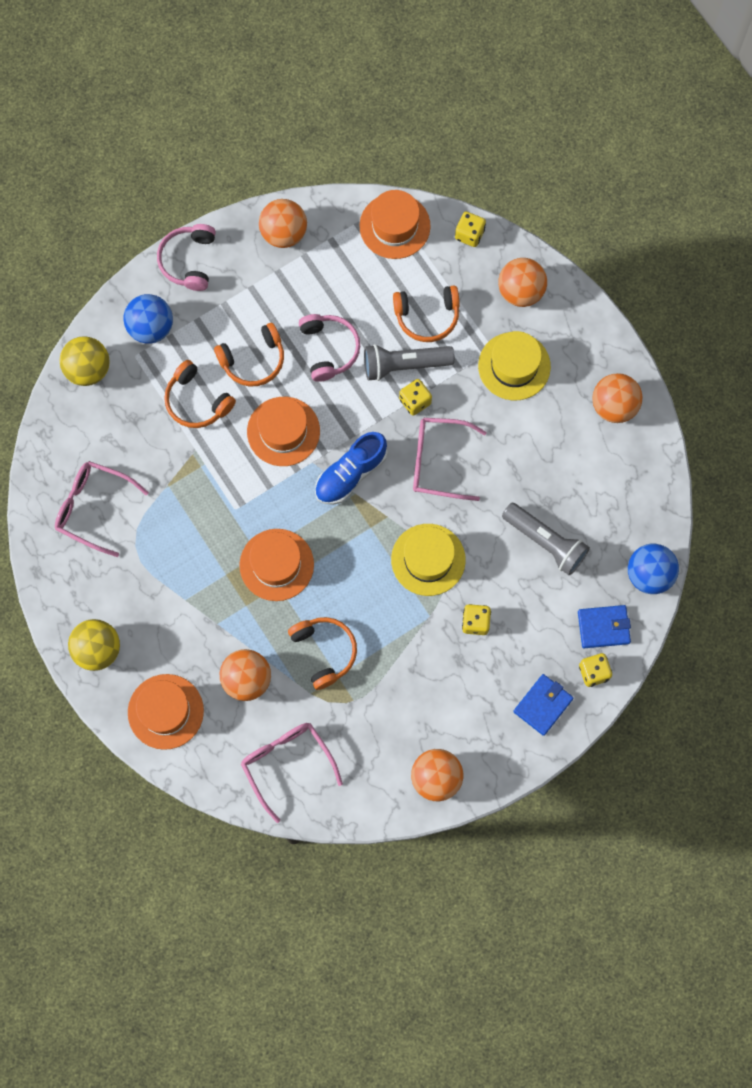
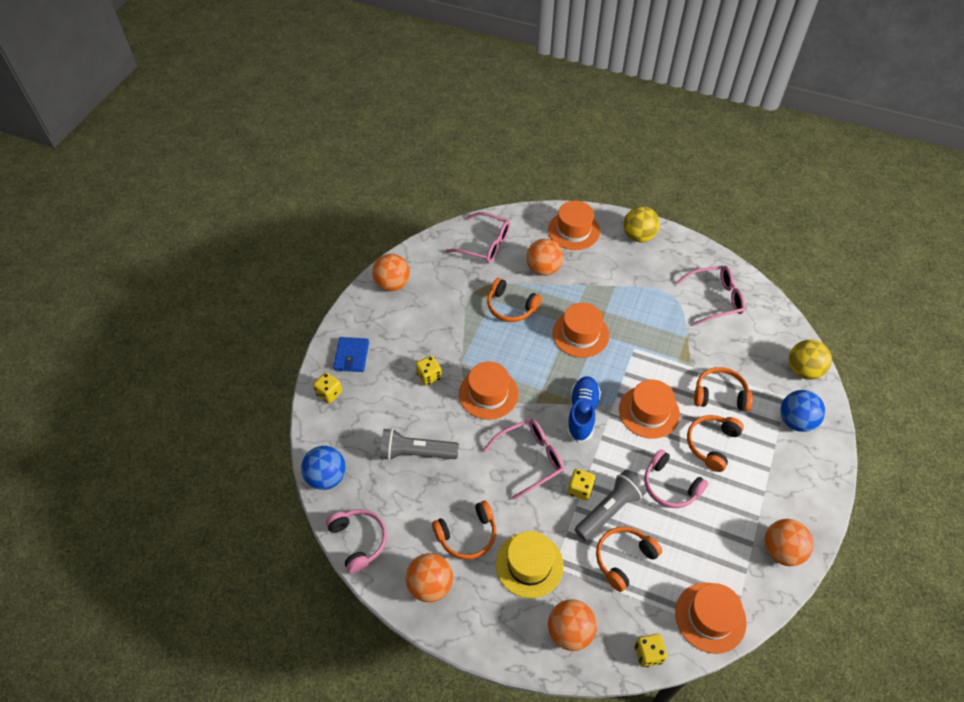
camera: 145 degrees right, 20 degrees down
(188, 260) = (821, 482): pink headphones -> pink headphones (359, 541)
(428, 559) = (488, 393): yellow hat -> orange hat
(551, 428) = (467, 535): none -> orange headphones
(603, 627) = (339, 424): blue wallet -> none

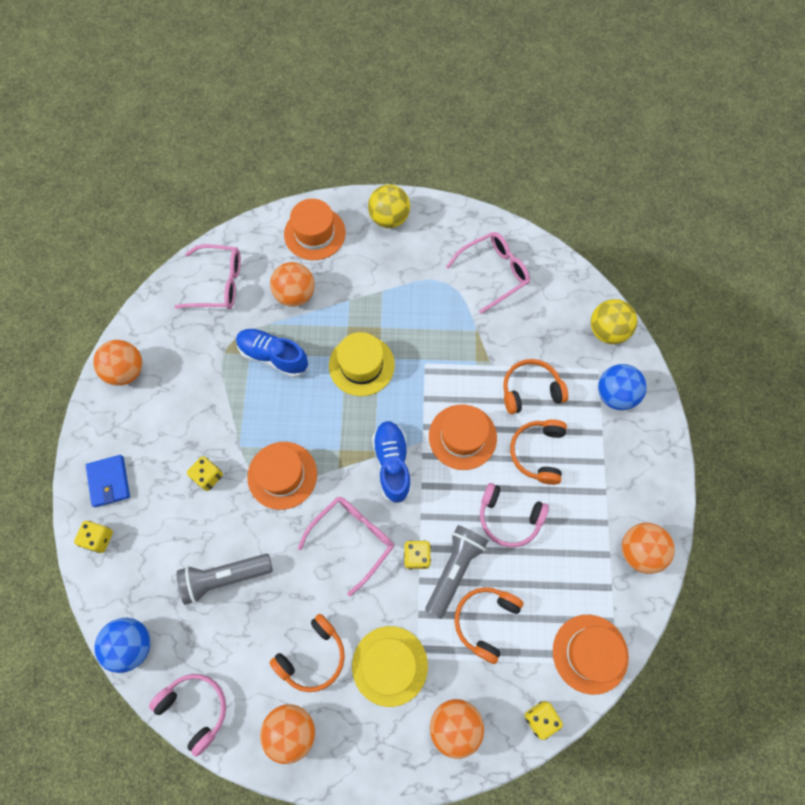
camera: 20 degrees left, 15 degrees up
(511, 307) = (273, 356): orange headphones -> blue shoe
(580, 334) = (361, 365): orange hat -> yellow hat

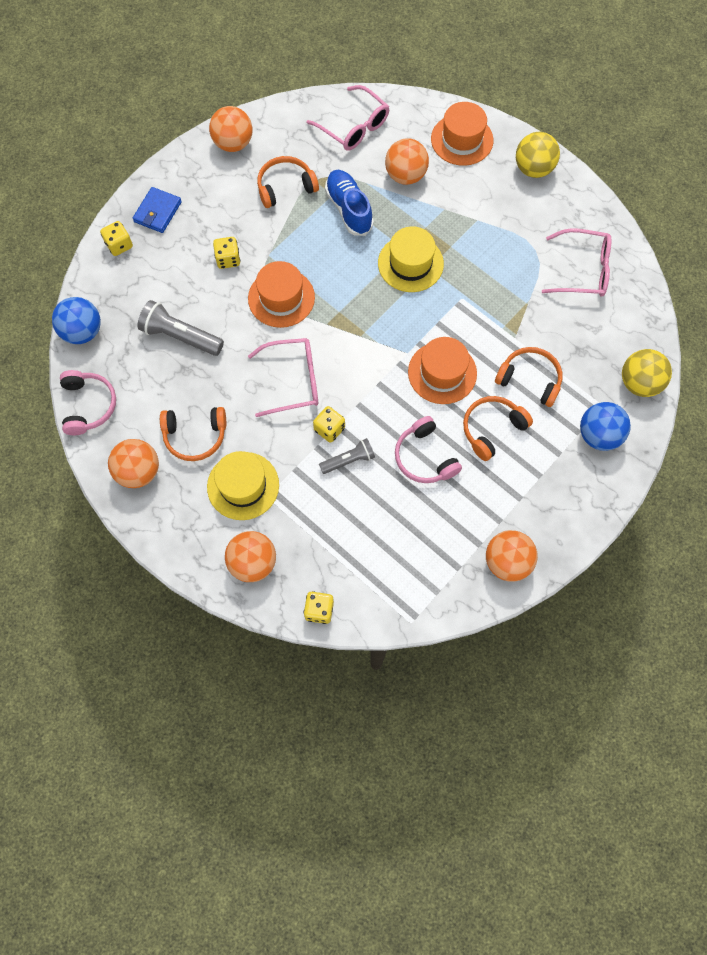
camera: 40 degrees right, 0 degrees up
(392, 464) = (370, 351): blue shoe -> none
(454, 570) = (348, 460): grey flashlight -> grey flashlight, size x0.63
(485, 621) = (339, 513): orange headphones -> orange headphones (285, 187)
(590, 653) = (398, 599): orange hat -> none

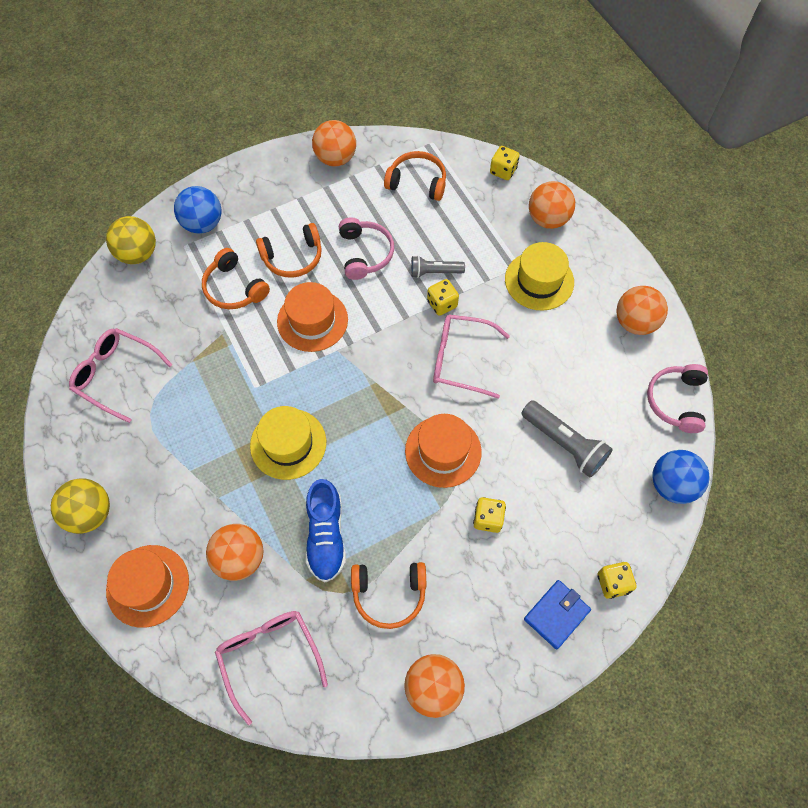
camera: 160 degrees left, 5 degrees down
(195, 436) = (573, 337): orange headphones -> orange headphones (417, 182)

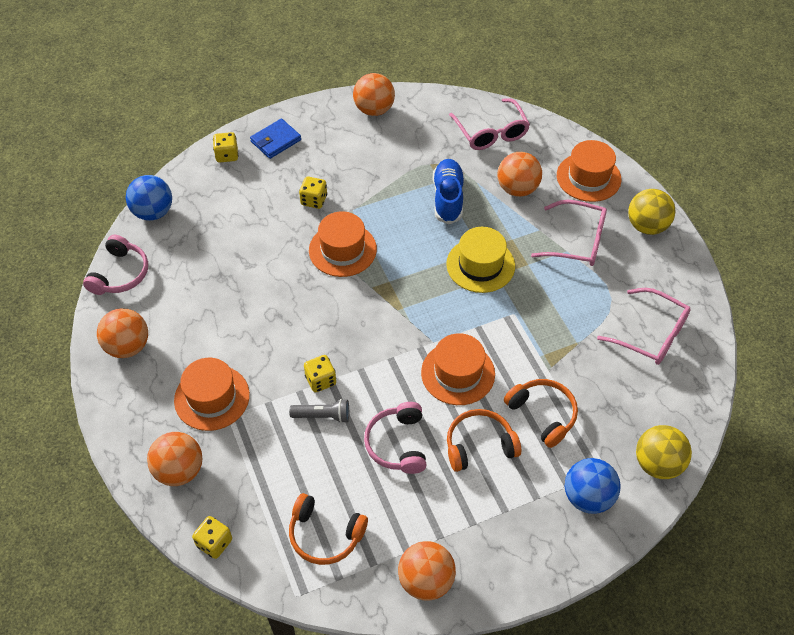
camera: 175 degrees left, 10 degrees down
(389, 594) = (400, 160): orange headphones -> none
(460, 359) = (312, 324): pink glasses -> pink glasses (577, 241)
(539, 281) = (212, 397): yellow hat -> orange hat
(564, 444) = (234, 248): grey flashlight -> none

